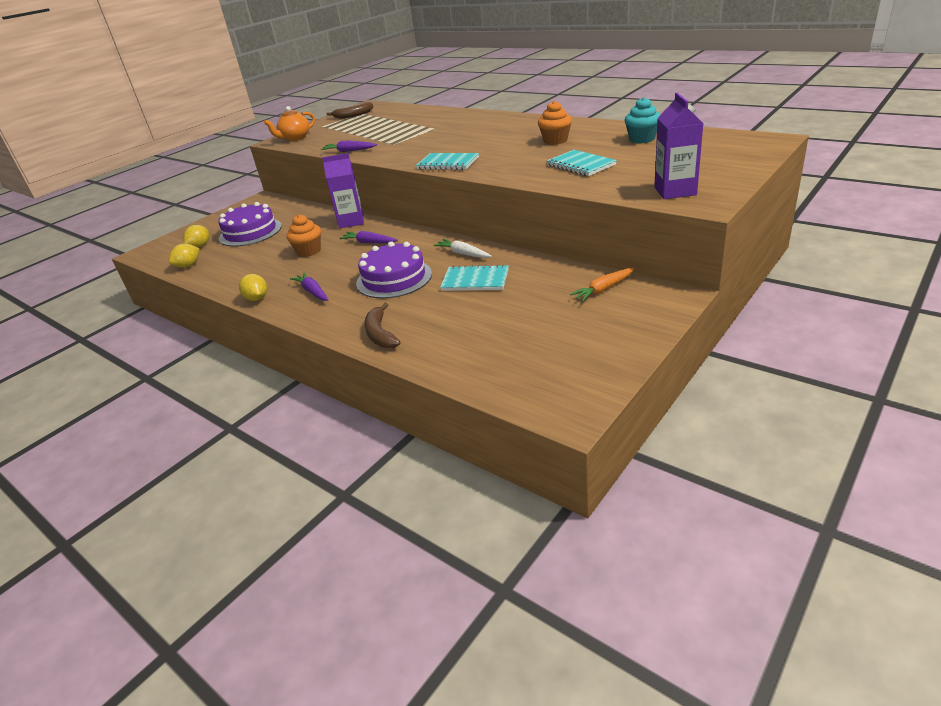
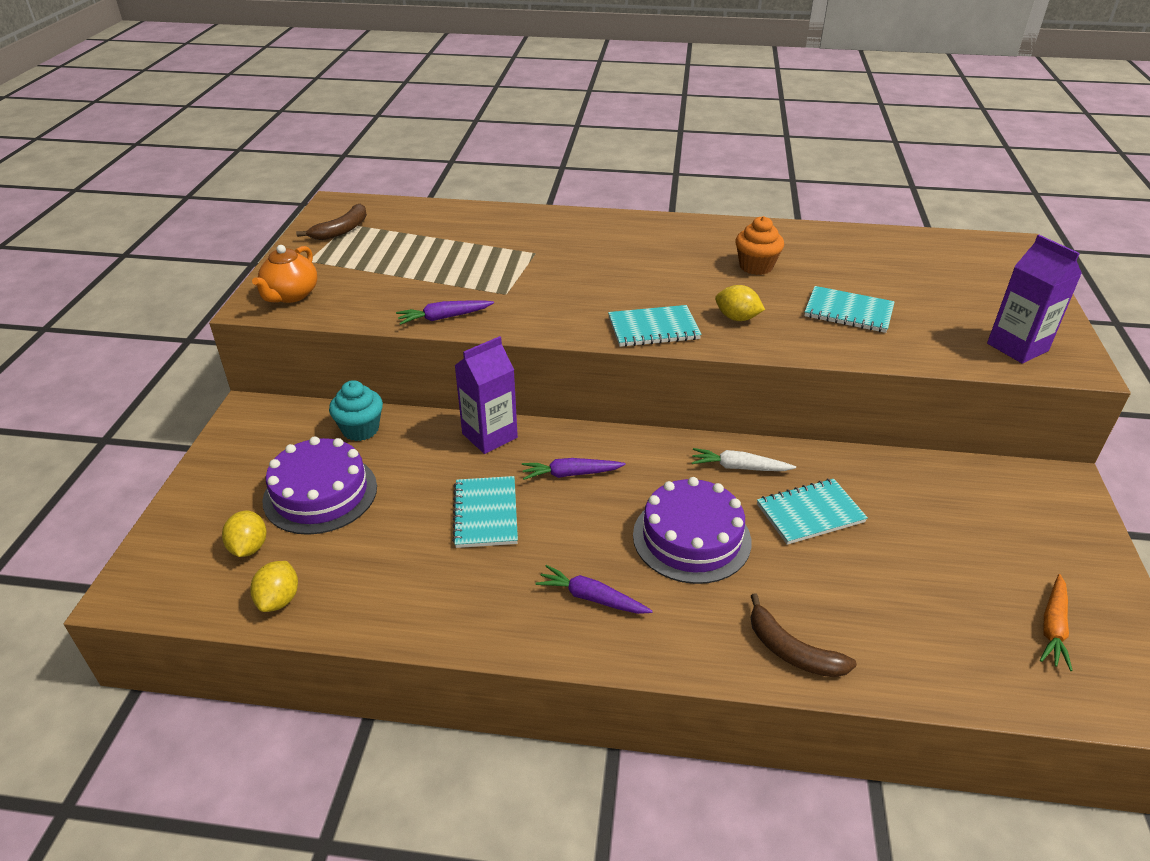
camera: 35 degrees left, 5 degrees up
(257, 298) = (509, 639): yellow lemon -> yellow lemon (737, 318)
(309, 251) = (485, 513): orange cupcake -> turquoise notebook
(603, 289) = (979, 491): orange carrot -> orange carrot (1053, 627)
(642, 139) = (865, 255): turquoise cupcake -> turquoise cupcake (360, 429)

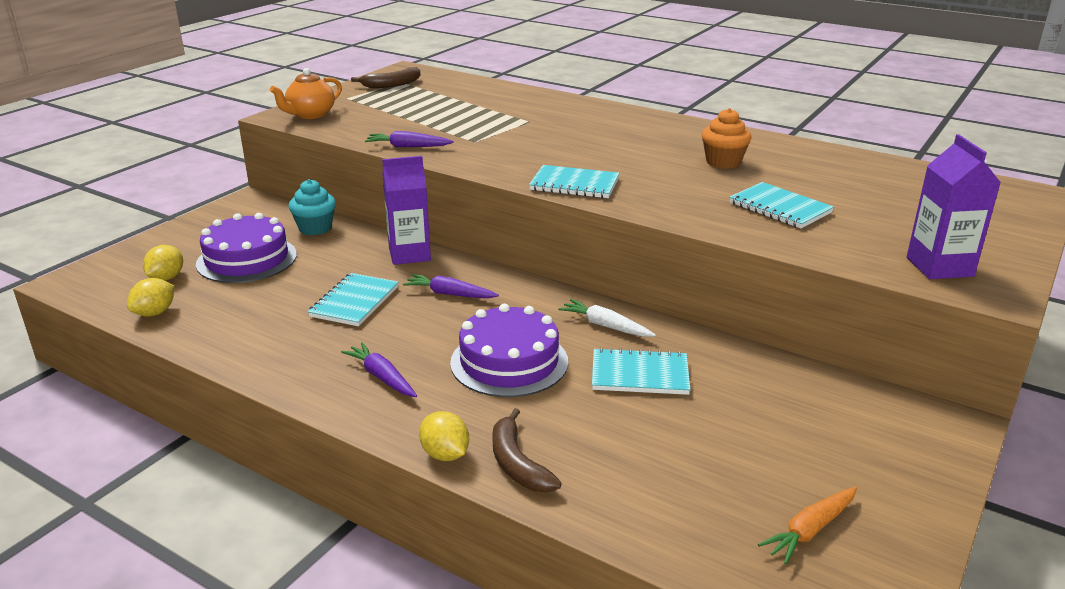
camera: 25 degrees right, 10 degrees down
(737, 318) = (661, 192): yellow lemon -> yellow lemon (445, 454)

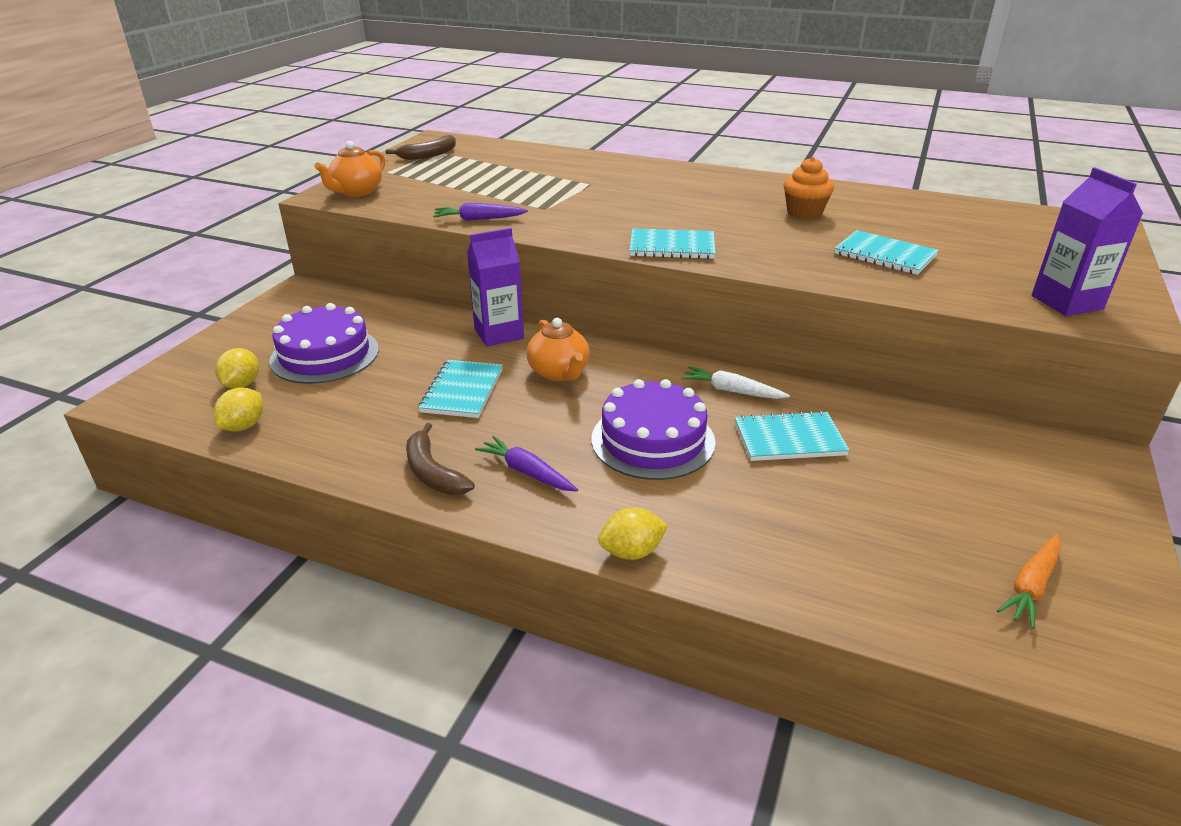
camera: 10 degrees left, 5 degrees up
(315, 228) = (386, 314): turquoise cupcake -> none
(445, 454) = (631, 552): yellow lemon -> yellow lemon turned 60 degrees counterclockwise
(450, 294) = (559, 372): purple carrot -> orange teapot
(517, 463) = (711, 552): brown banana -> brown banana (432, 472)

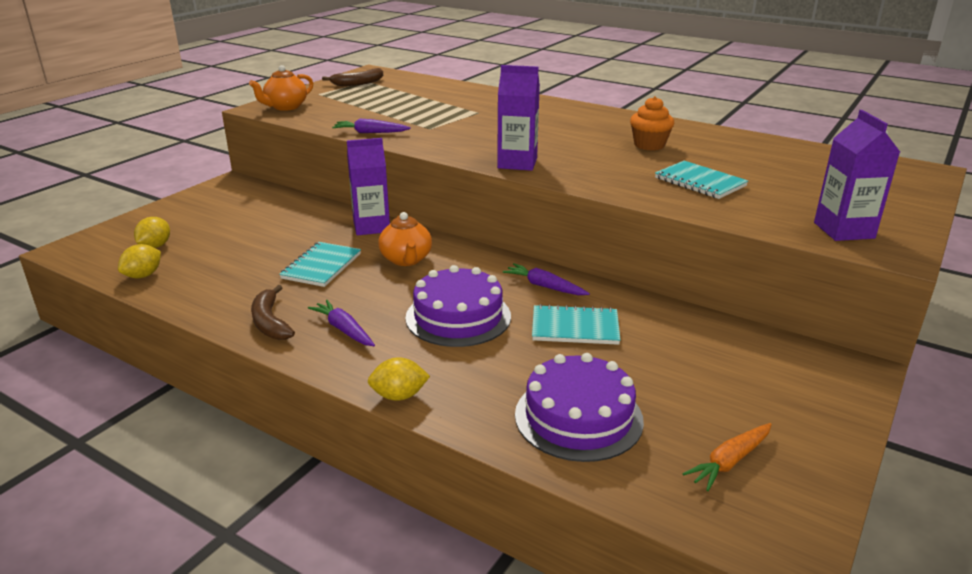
camera: 10 degrees right, 5 degrees down
(325, 355) = (227, 231): purple cake -> purple cake (578, 417)
(672, 247) = (517, 163): turquoise notebook -> purple carton
(732, 391) = (544, 286): white carrot -> purple carrot

